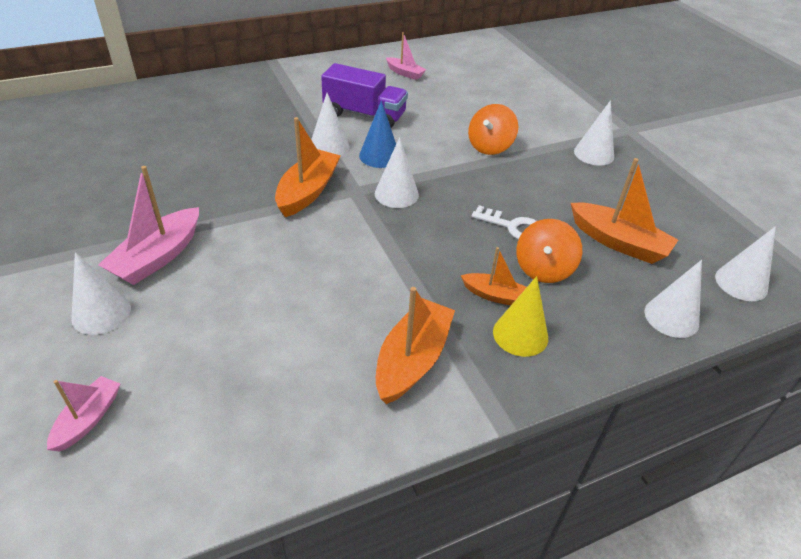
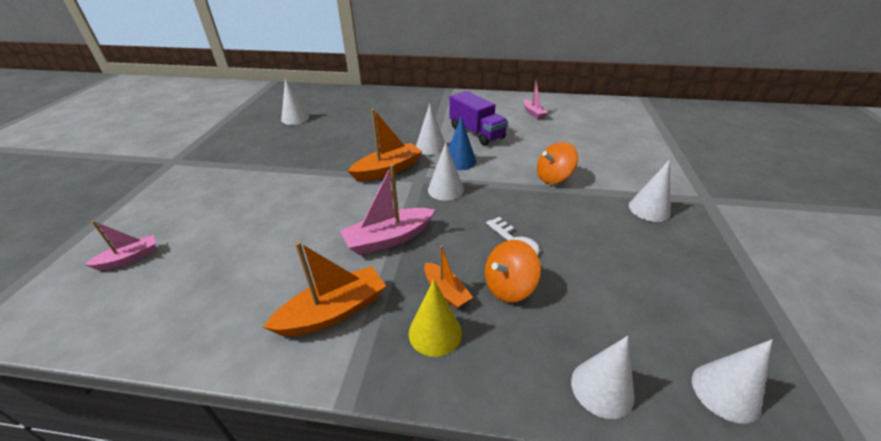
camera: 35 degrees right, 5 degrees down
(101, 313) = (203, 202): white cone -> white cone (295, 118)
(158, 257) = (264, 181): pink boat -> pink boat (389, 239)
(618, 242) = (606, 292): orange boat -> none

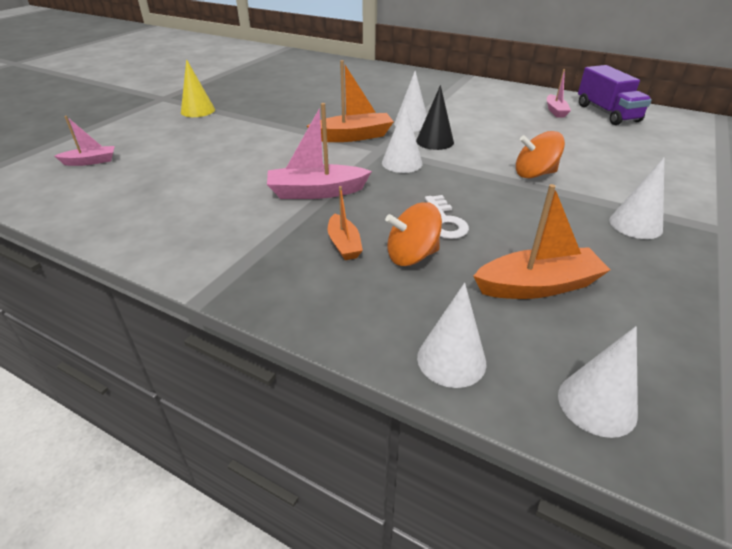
camera: 20 degrees right, 0 degrees up
(295, 118) = (290, 80): white cone -> none
(333, 312) = (229, 235): orange boat -> orange boat (537, 286)
(435, 332) = (311, 273): yellow cone -> yellow cone (198, 110)
(459, 161) = (435, 141): blue cone -> black cone
(476, 132) = (472, 119): purple truck -> purple truck (607, 113)

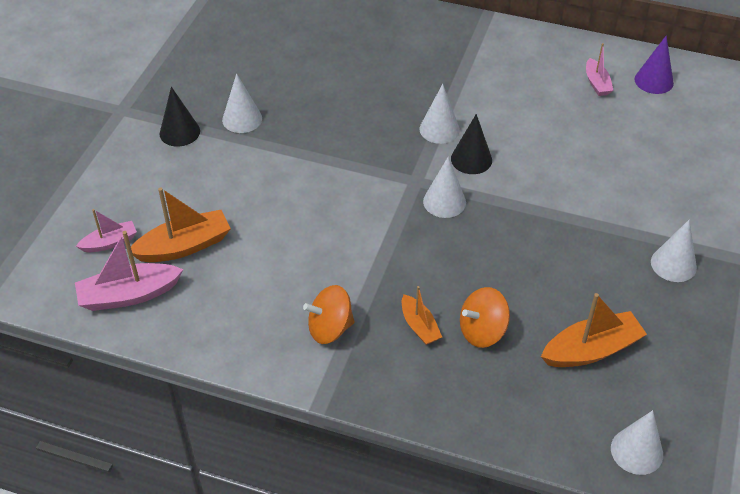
camera: 10 degrees left, 10 degrees up
(198, 110) = (179, 132): yellow cone -> black cone
(316, 192) = (371, 259): pink boat -> pink boat (129, 295)
(353, 136) = (380, 161): orange boat -> orange boat (184, 246)
(444, 221) = (503, 284): white key -> none
(451, 360) = (533, 431): white cone -> white cone (242, 119)
(534, 174) = (580, 202): orange spinning top -> orange spinning top (330, 328)
(607, 113) = (654, 81): purple truck -> purple cone

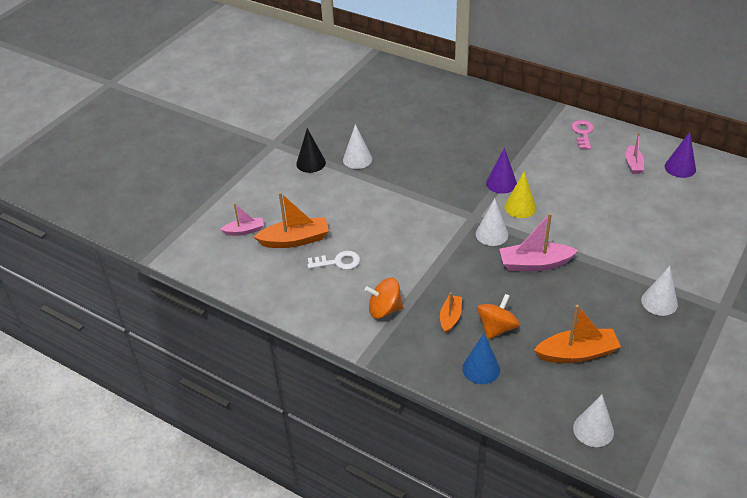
camera: 15 degrees right, 5 degrees down
(129, 295) = (249, 267): pink boat -> pink boat (535, 264)
(251, 270) = (338, 262): none -> white key
(419, 326) = (450, 317): orange boat -> orange boat turned 150 degrees counterclockwise
(439, 129) = (501, 183): white cone -> purple cone
(471, 159) = (520, 207): black cone -> yellow cone
(476, 391) = (481, 369): none -> blue cone
(482, 331) = (496, 328): orange spinning top -> orange spinning top turned 135 degrees clockwise
(525, 48) = (583, 133): none -> pink key

